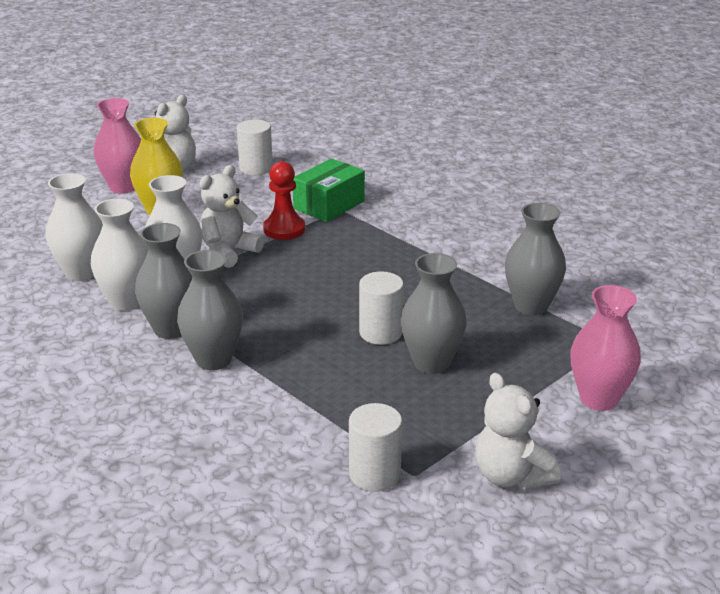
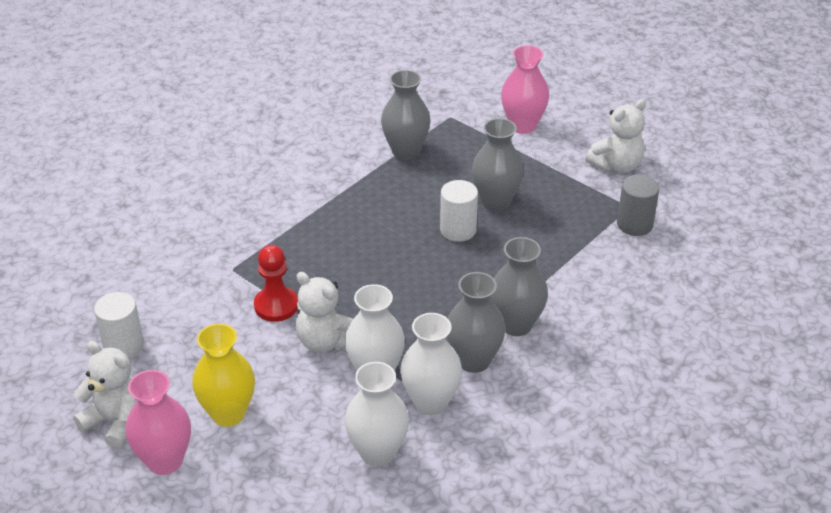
camera: 95 degrees left, 10 degrees up
(329, 205) = (222, 277): green box -> none
(374, 474) = (634, 224): white cylinder -> grey cylinder

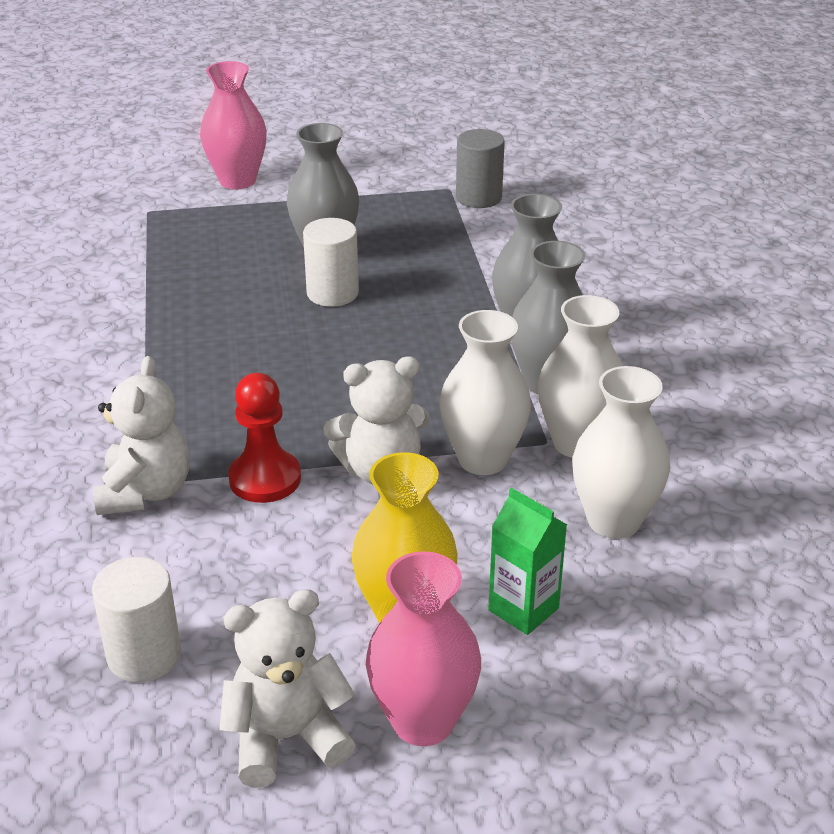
camera: 50 degrees left, 5 degrees down
(273, 454) = (523, 609): none -> green carton
(405, 151) = (153, 262): grey vase -> none
(616, 165) = (381, 165): white teddy bear -> white teddy bear (145, 492)

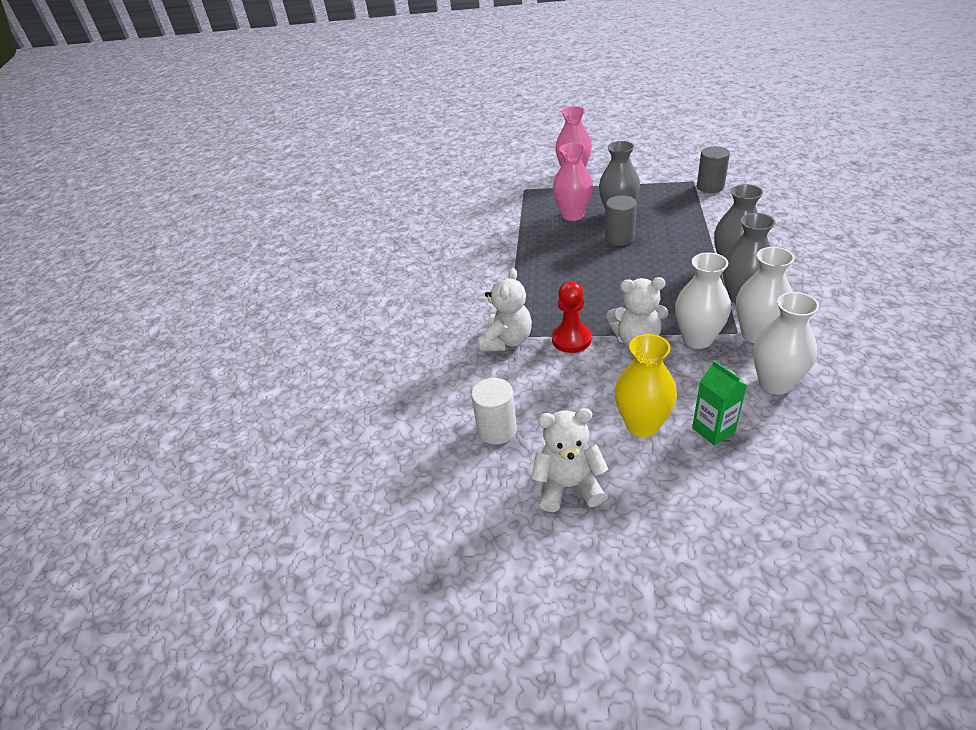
camera: 20 degrees right, 5 degrees up
(332, 293) = (619, 238): white cylinder -> grey cylinder
(423, 721) = (646, 488): pink vase -> pink vase (573, 215)

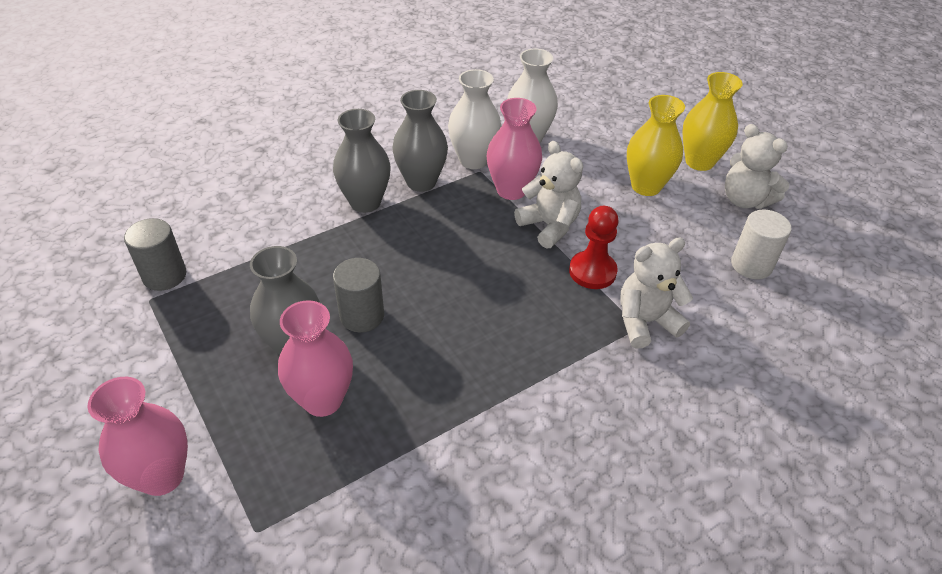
camera: 135 degrees left, 5 degrees up
(651, 493) = (699, 162): none -> yellow vase
(697, 339) = (511, 190): white vase -> pink vase
(713, 430) = (610, 152): green carton -> none

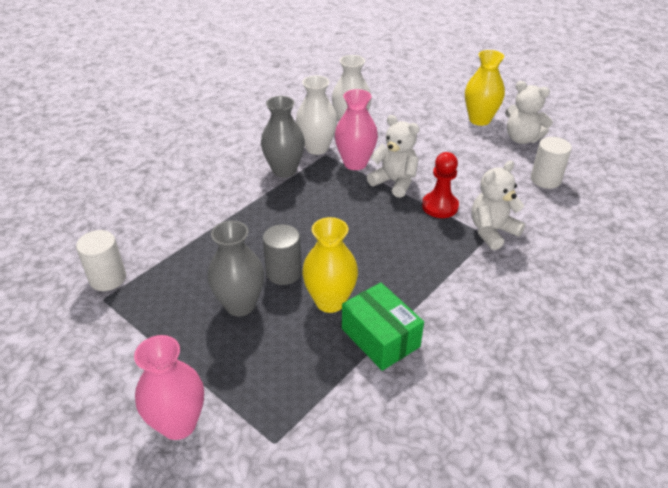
camera: 15 degrees left, 5 degrees down
(164, 275) = (108, 278): grey cylinder -> white cylinder
(323, 400) = (282, 338): pink vase -> none
(365, 202) = (247, 193): grey vase -> none
(439, 430) = (380, 337): none -> green box
(646, 186) = (450, 142): yellow vase -> yellow vase (330, 301)

